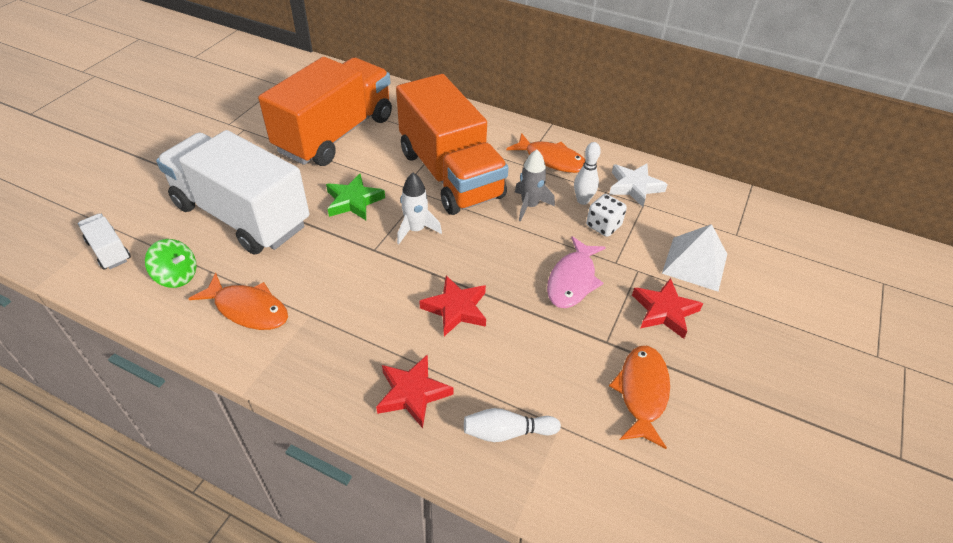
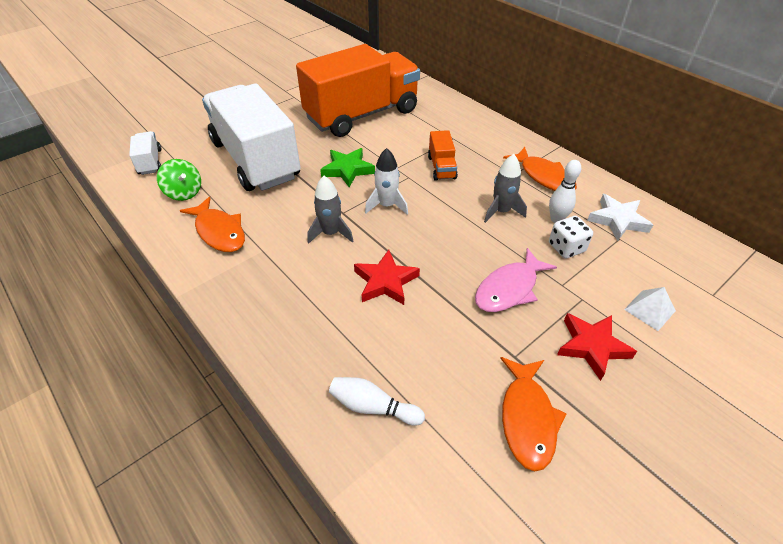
camera: 25 degrees right, 0 degrees up
(373, 275) = (331, 233): none -> grey rocket
(413, 393) = (309, 342): red star -> none
(450, 174) = (441, 167): orange truck -> orange truck, size x0.40
(642, 392) = (527, 418): orange fish -> orange fish turned 150 degrees clockwise
(695, 263) = (649, 310): white pyramid -> white pyramid, size x0.61

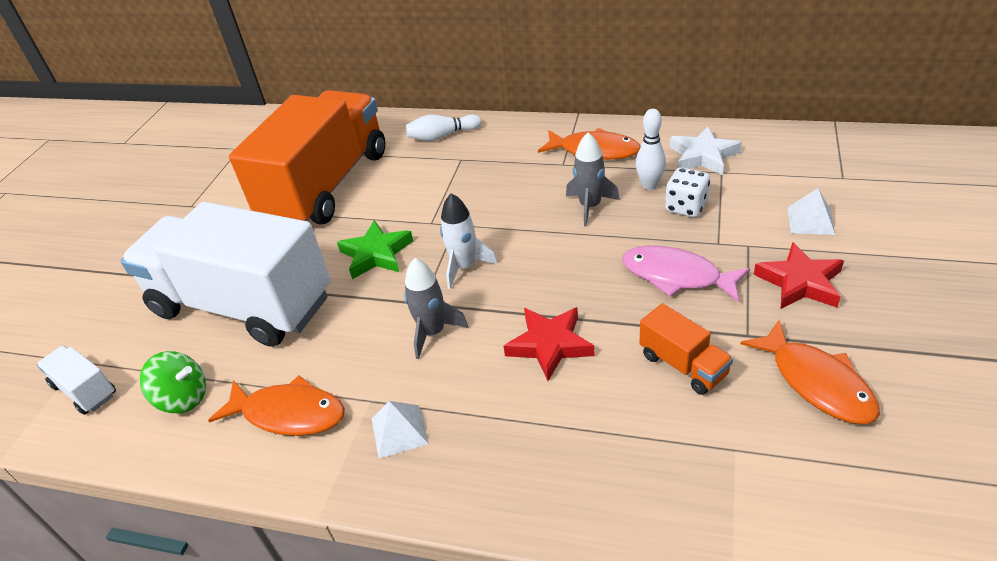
camera: 30 degrees left, 5 degrees down
(259, 277) = (399, 431): none -> white pyramid
(373, 407) = (673, 475): white bowling pin -> white bowling pin (442, 136)
(441, 167) = (481, 196): orange truck -> orange truck (683, 365)
(509, 289) = (676, 276): pink fish -> pink fish turned 105 degrees clockwise

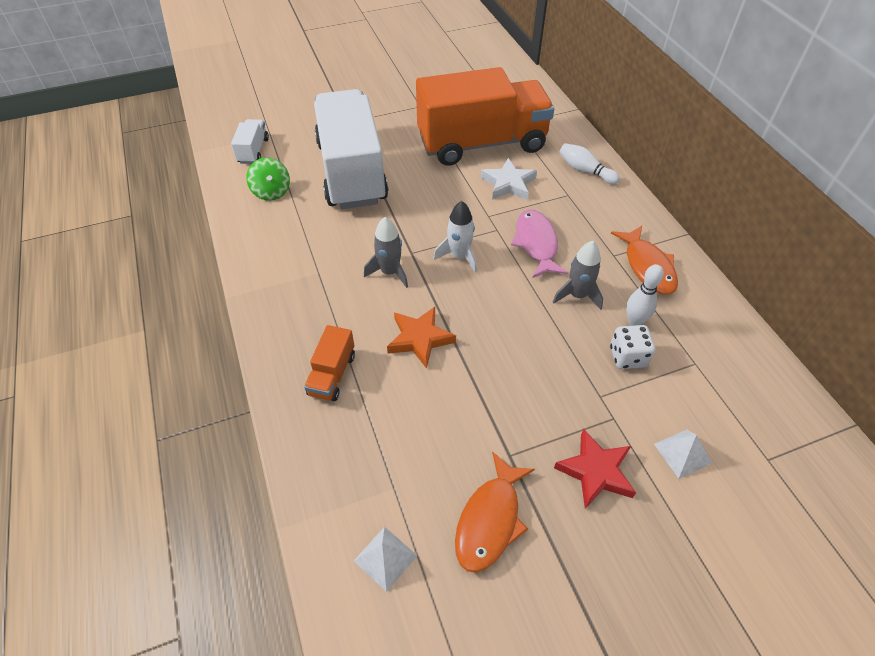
camera: 50 degrees right, 10 degrees up
(288, 414) = (287, 242): orange fish -> none
(376, 254) = (437, 206): green star -> none
(399, 431) = (304, 299): white pyramid -> white pyramid (385, 558)
(549, 345) = (420, 339): red star -> orange star
(676, 276) = (541, 383): pink fish -> pink fish (536, 243)
(683, 365) = (452, 425): orange truck -> orange truck (332, 374)
(703, 156) = (706, 341): white star -> white star (508, 184)

